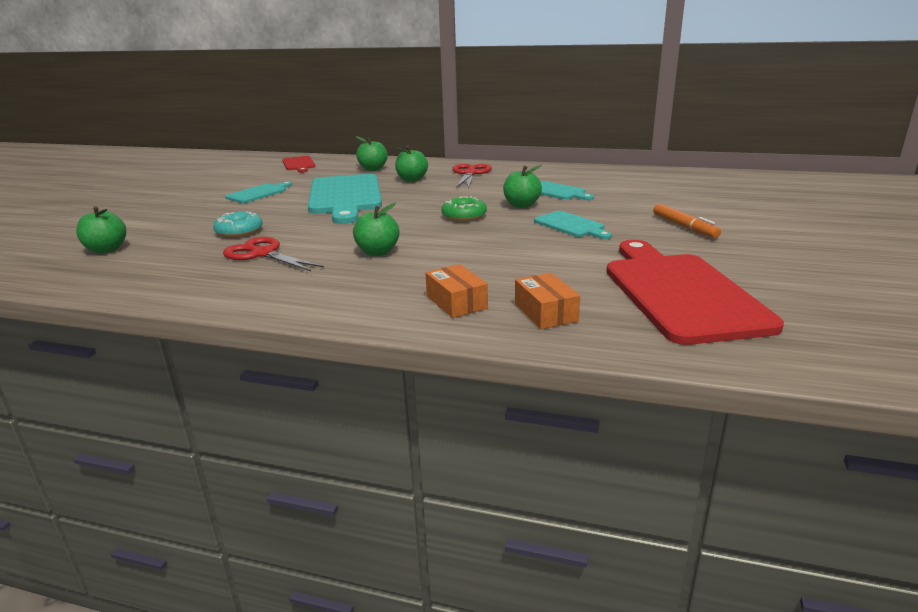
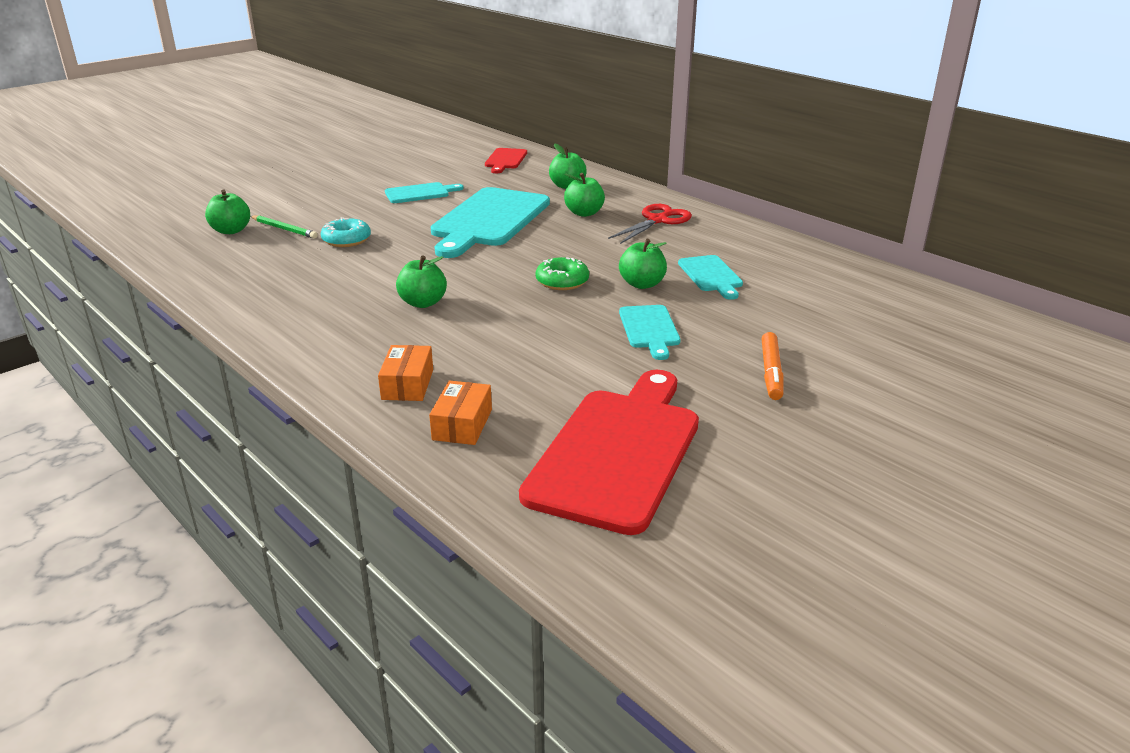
camera: 30 degrees right, 5 degrees up
(164, 237) = (284, 229): none -> green pencil
(263, 254) = (332, 274): red scissors -> none

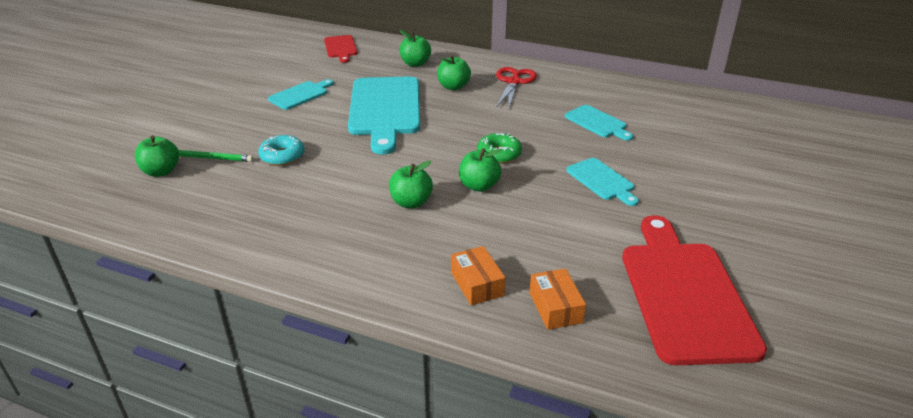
camera: 25 degrees left, 5 degrees up
(642, 284) = (558, 142): green apple -> green apple (479, 186)
(771, 372) = (713, 195): orange marker -> none

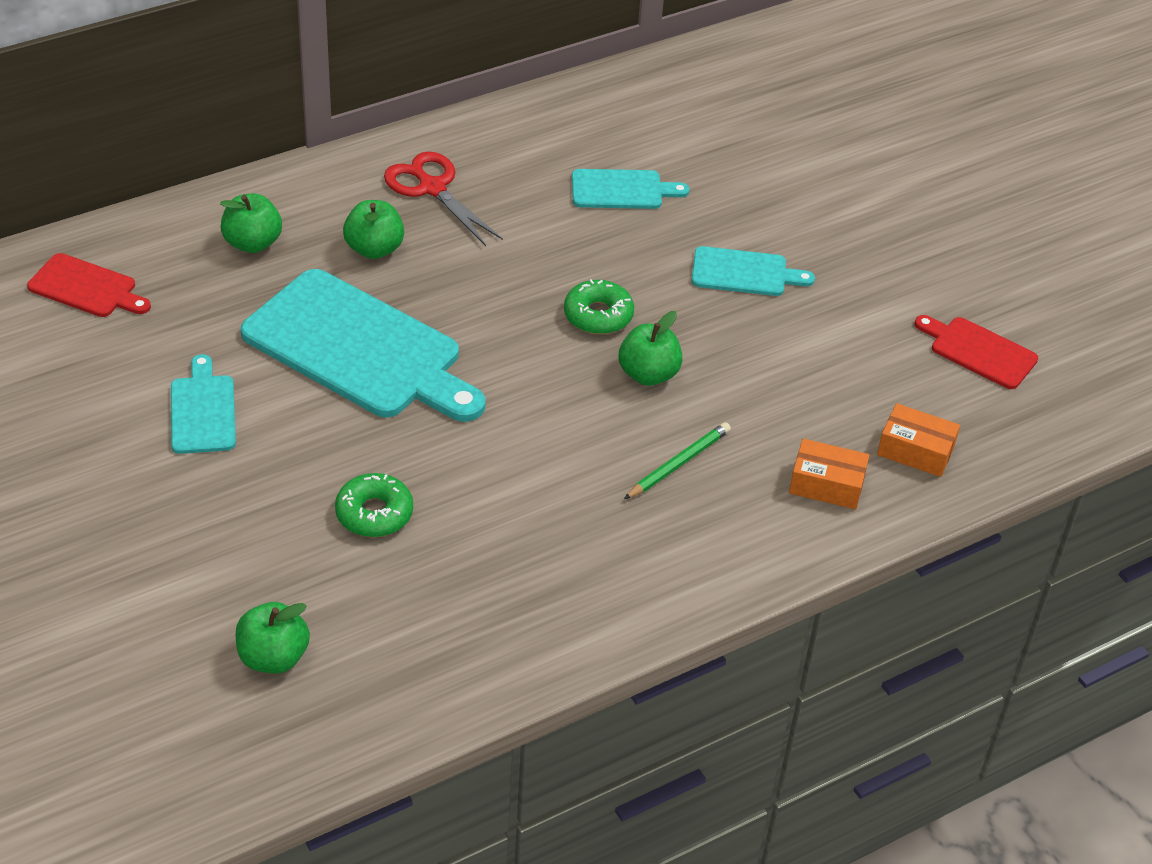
camera: 55 degrees left, 10 degrees up
(212, 158) = (295, 587): green pencil -> green pencil (678, 463)
(282, 156) = (374, 513): turquoise donut -> green donut
(411, 202) = (622, 450): green apple -> none
(684, 294) = (979, 351): red cutting board -> red cutting board, size x0.49

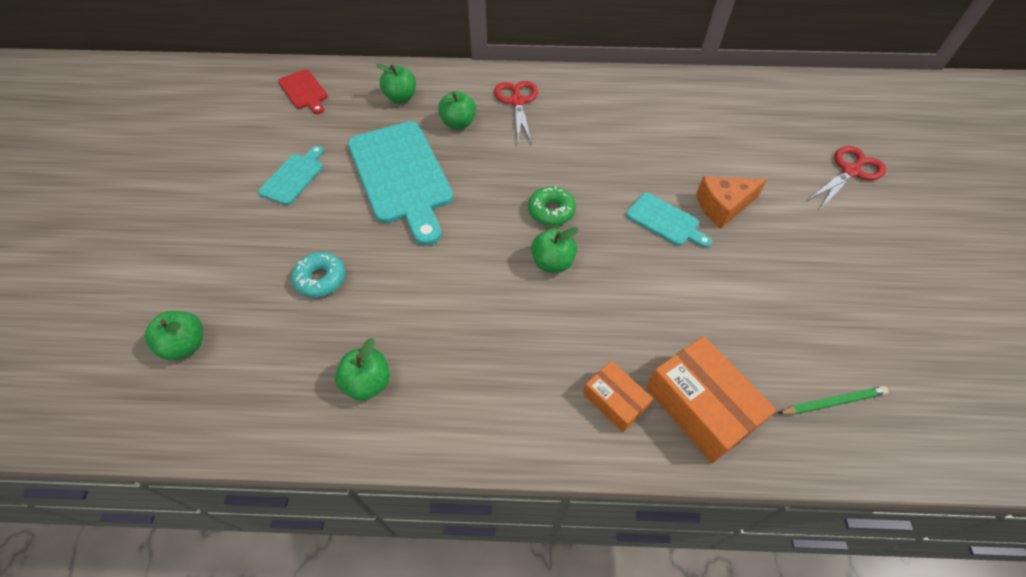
camera: 35 degrees right, 10 degrees up
(374, 513) = (321, 279): green donut -> turquoise donut
(543, 590) = (368, 383): none -> green apple
(622, 190) = (625, 141): turquoise cutting board -> none
(678, 463) = (524, 334): green pencil -> green pencil (832, 402)
(798, 229) = (723, 206): none -> orange cheese
(915, 130) = (850, 171): none -> red scissors
(915, 451) = (700, 406): orange box -> orange box, size x1.72
(979, 351) = (802, 349): red cutting board -> none

